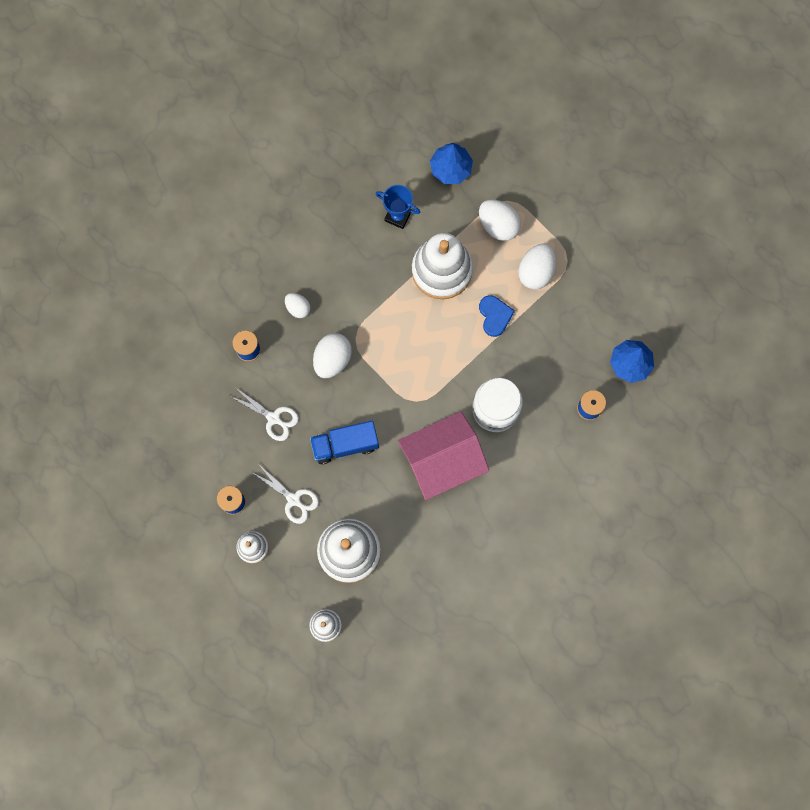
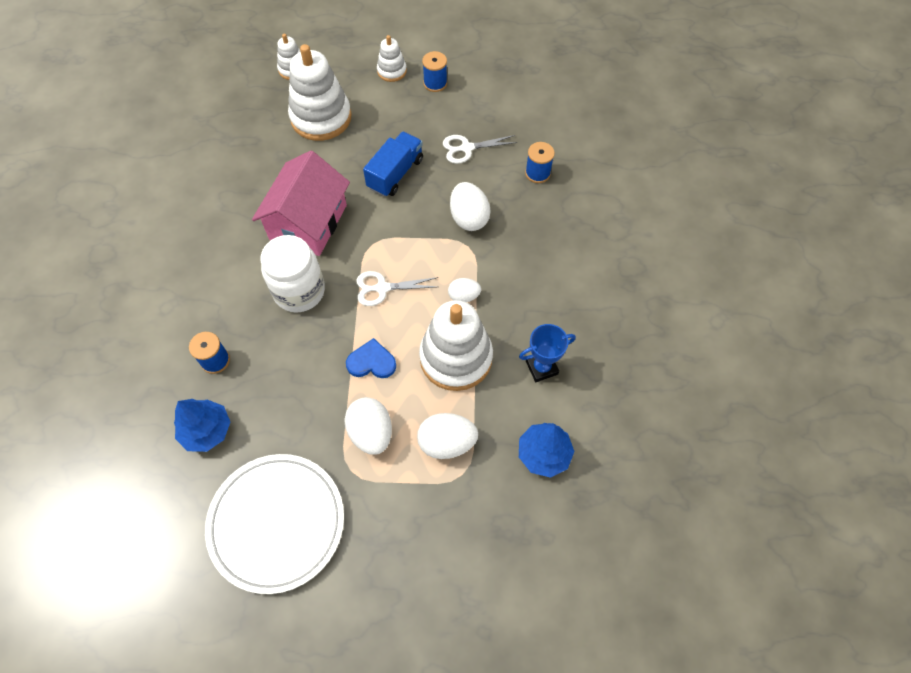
camera: 135 degrees right, 15 degrees down
(294, 499) = (395, 115): white scissors -> white scissors (382, 288)
(298, 308) = (536, 229): white egg -> white egg (464, 296)
(495, 316) = (371, 362): blue heart -> blue heart turned 150 degrees clockwise
(633, 269) = (277, 523): none -> white plate

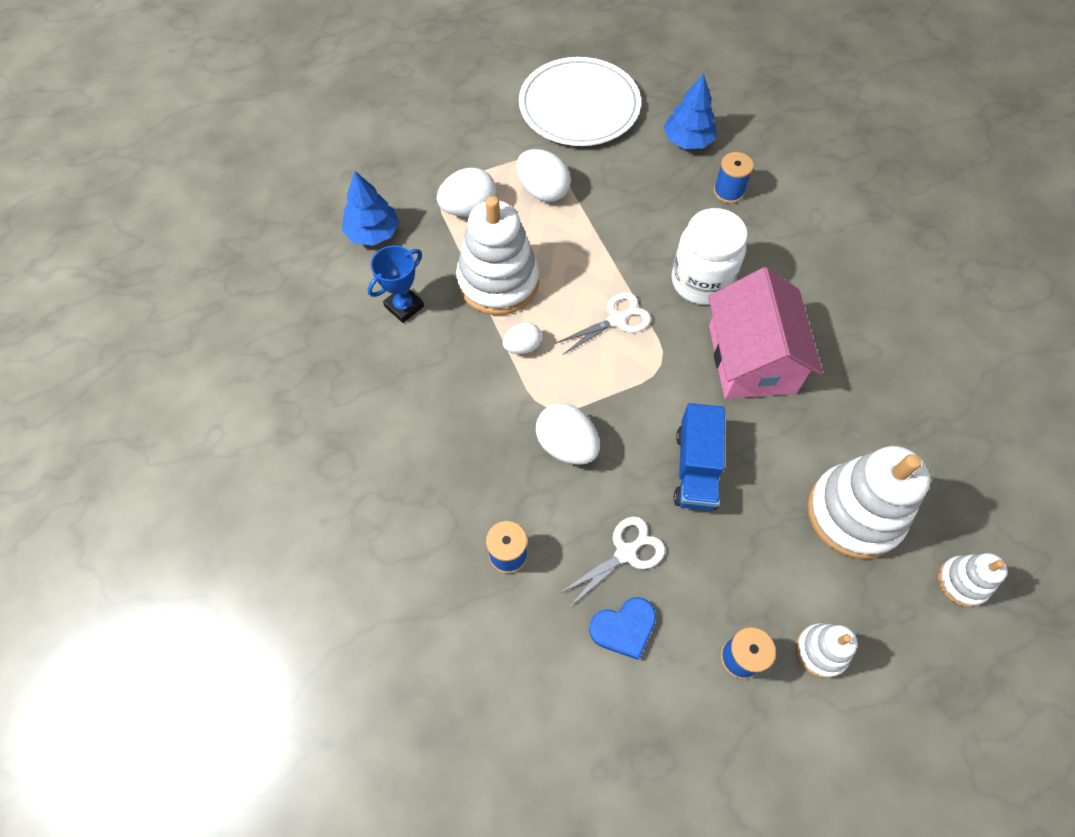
camera: 155 degrees right, 0 degrees up
(371, 362) = (580, 246): blue heart -> blue heart (624, 628)

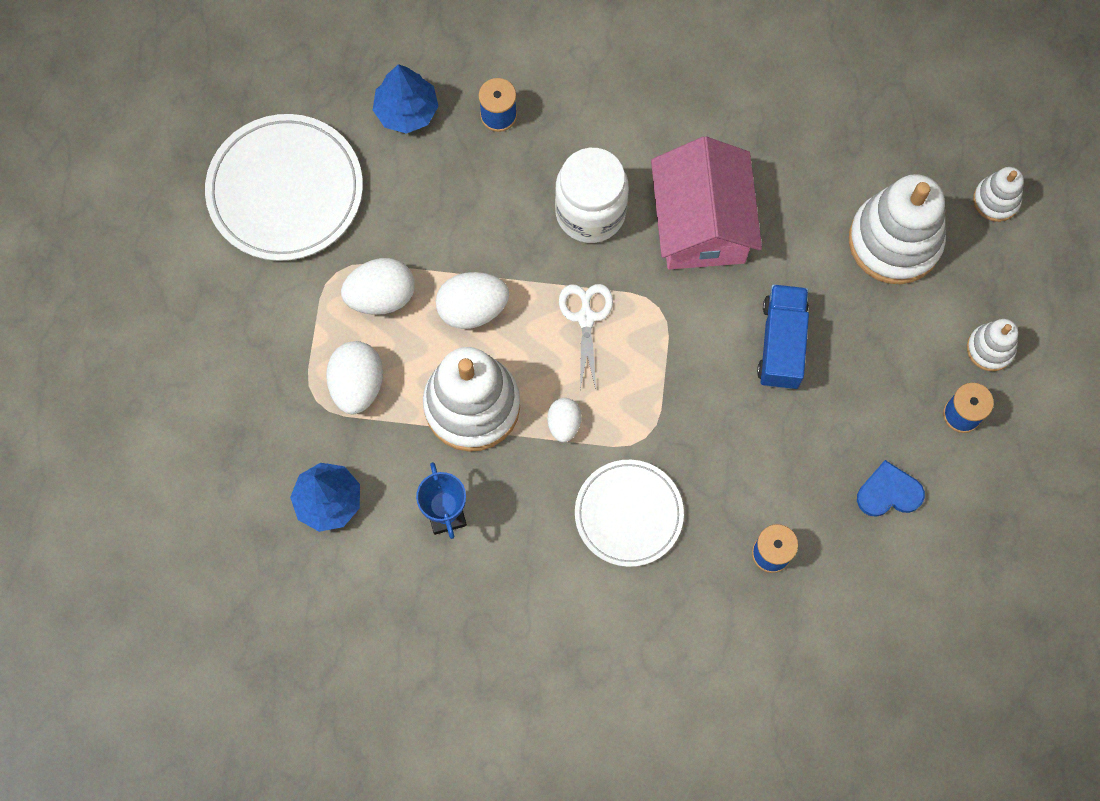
camera: 60 degrees left, 10 degrees up
(477, 427) = (628, 514): none -> white plate
(566, 445) = (694, 443): white egg -> white egg (472, 309)
(624, 628) = (889, 492): blue heart -> blue heart turned 105 degrees counterclockwise
(626, 552) = (825, 451): white scissors -> none
(695, 468) = (781, 344): blue truck -> blue truck turned 120 degrees counterclockwise
(751, 359) = (701, 223): pink house -> pink house turned 60 degrees clockwise

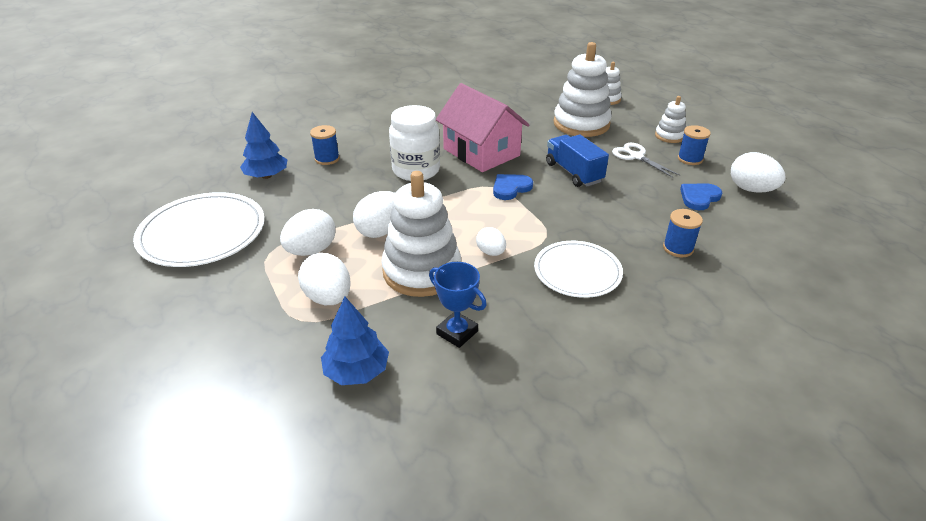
camera: 35 degrees left, 35 degrees down
(586, 317) = (456, 206): white scissors -> white scissors (636, 156)
(677, 324) = (510, 188): none -> blue heart
(971, 522) = (751, 189): none -> white egg

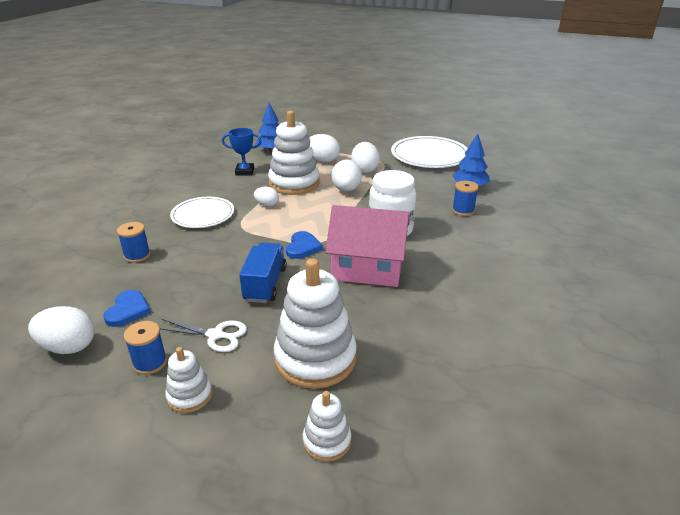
camera: 140 degrees right, 5 degrees down
(573, 173) = (265, 284): blue truck -> blue truck turned 105 degrees counterclockwise

